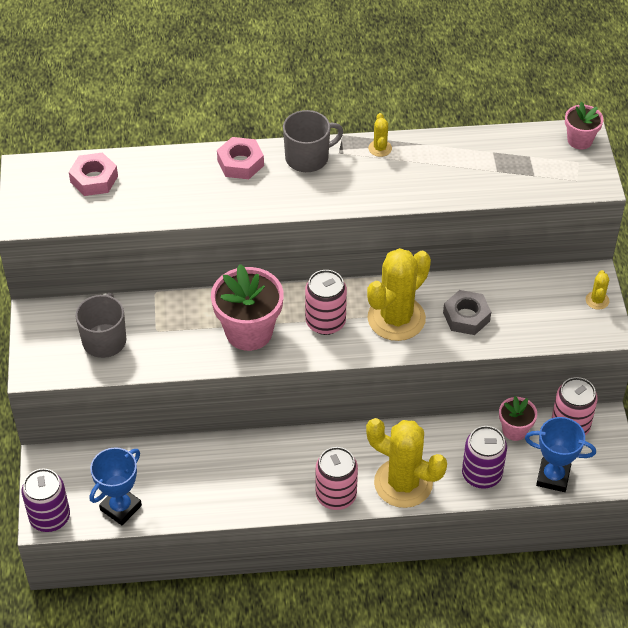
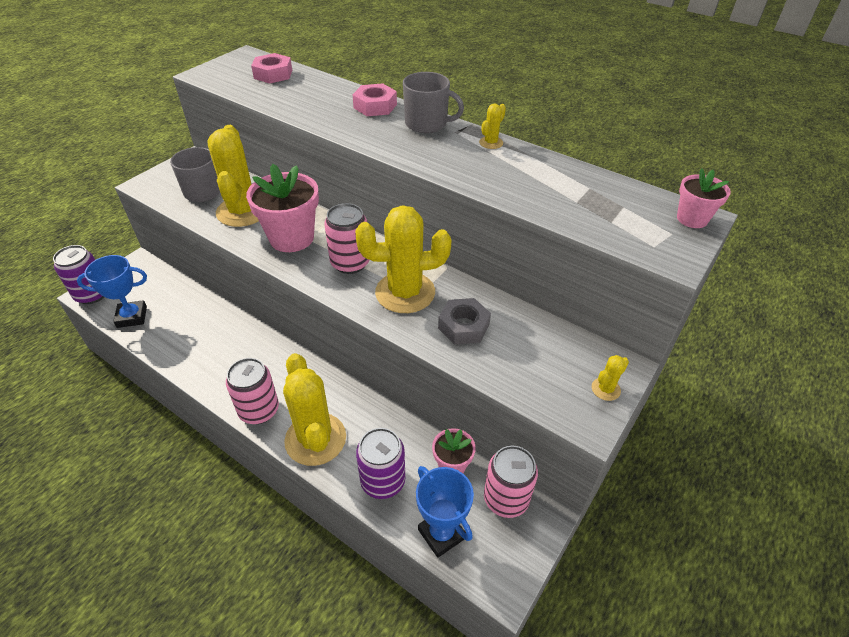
camera: 40 degrees right, 5 degrees down
(170, 336) = (242, 211): none -> yellow cactus

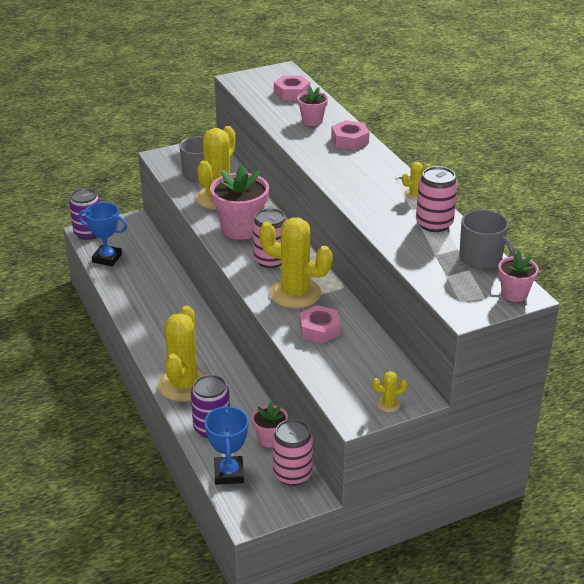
camera: 30 degrees right, 10 degrees down
(259, 410) = (156, 352): pink can -> pink can (434, 224)
(319, 97) = (312, 121): none -> pink flower pot
(427, 124) = (378, 165): grey mug -> grey mug (481, 259)
(463, 326) = (319, 329): grey nut -> pink nut

